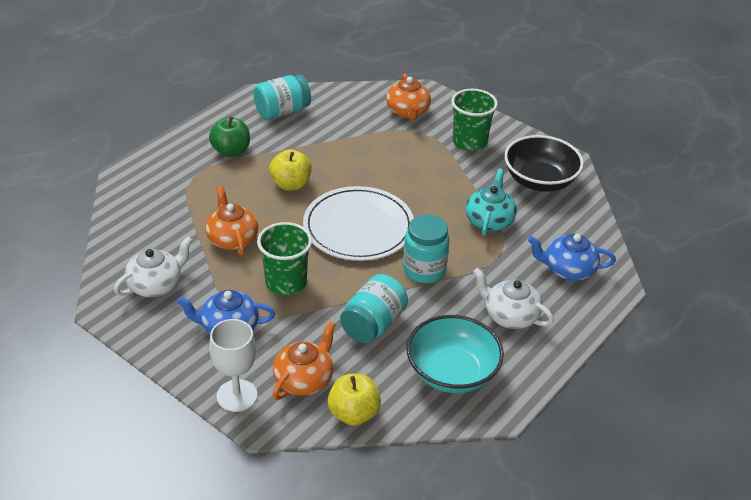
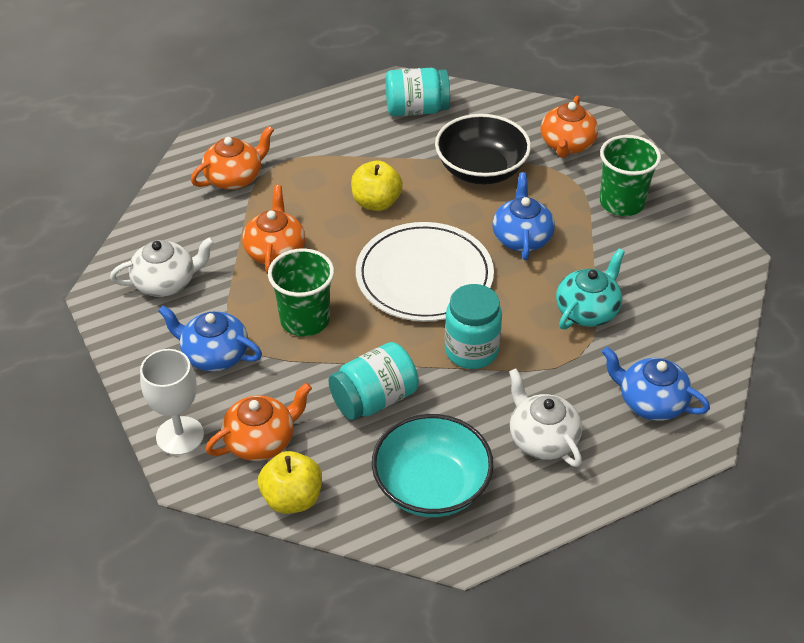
camera: 25 degrees right, 5 degrees up
(166, 193) = (235, 178): none -> orange teapot
(231, 151) = (332, 145): green apple -> none
(413, 183) = (522, 238): none -> blue teapot
(539, 181) = (683, 276): black bowl -> black bowl (481, 170)

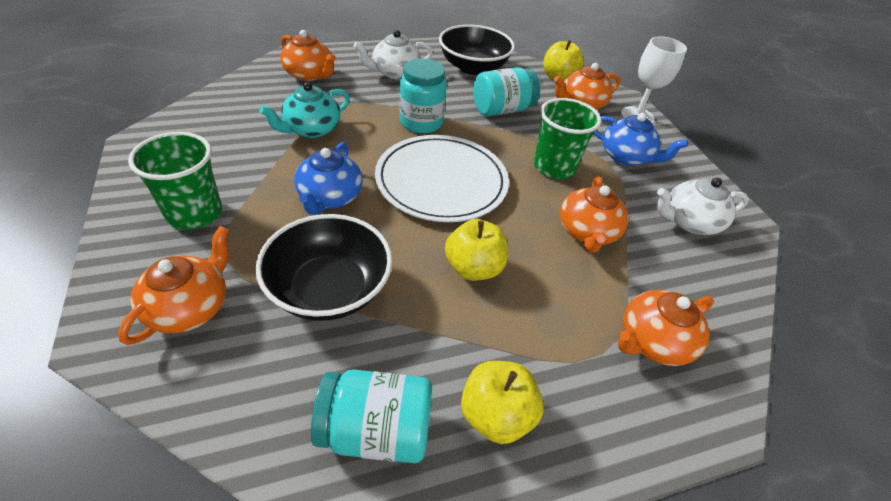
camera: 175 degrees left, 0 degrees up
(347, 125) = (495, 415): none -> yellow apple
(431, 487) = (473, 67): turquoise bowl -> black bowl
(542, 439) = (394, 73): white teapot -> white teapot turned 90 degrees clockwise
(650, 402) = (309, 74): blue teapot -> orange teapot

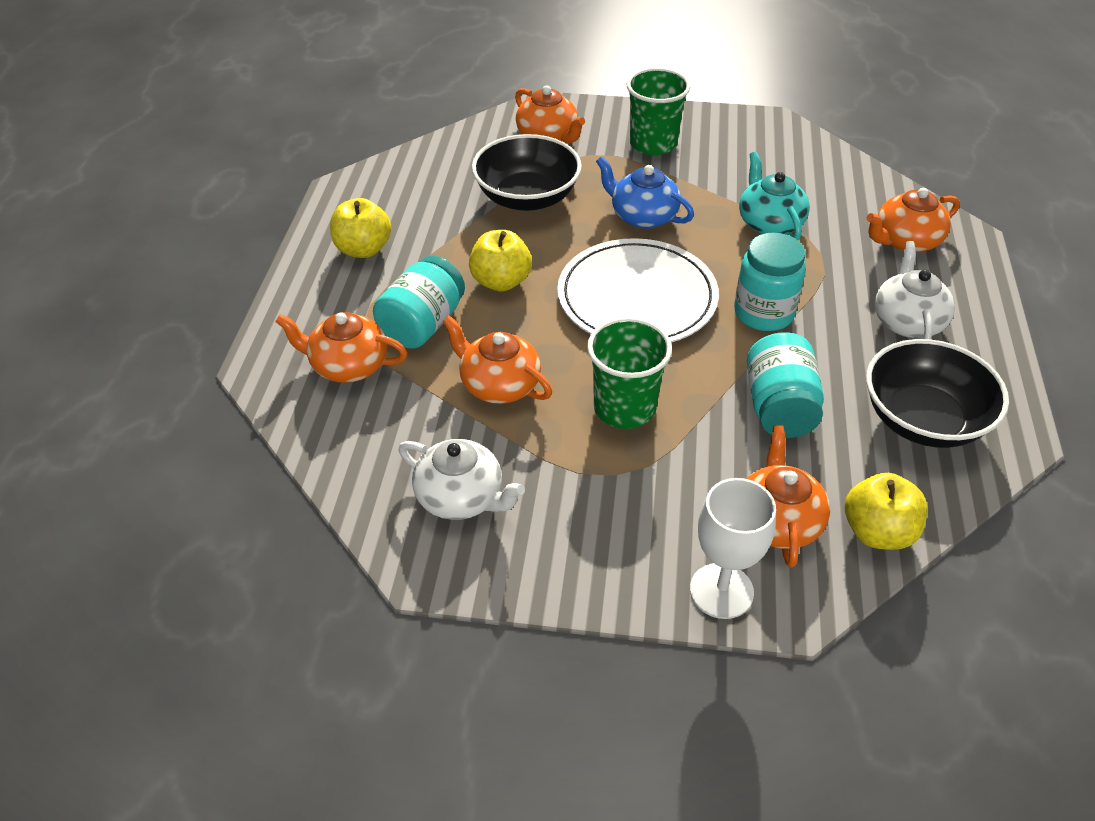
camera: 120 degrees right, 0 degrees up
(376, 430) = (396, 196): turquoise jar -> turquoise jar (422, 324)
(626, 157) = (616, 505): blue teapot -> none
(652, 341) = (348, 365): orange teapot -> orange teapot turned 75 degrees counterclockwise
(689, 221) = (461, 497): white teapot -> white teapot turned 105 degrees clockwise

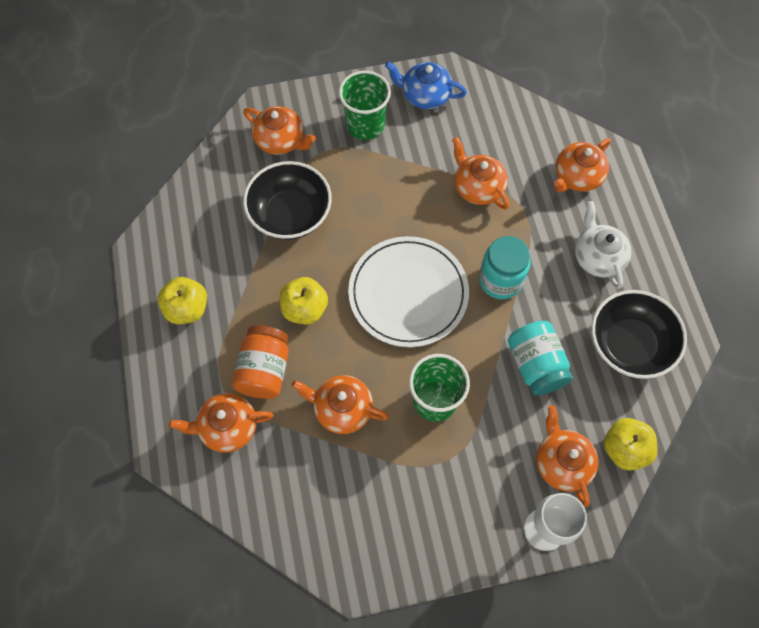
camera: 20 degrees left, 20 degrees up
(422, 324) = (264, 370): turquoise jar -> orange jar
(461, 497) = (355, 515): white teapot -> none
(642, 216) = (384, 208): blue teapot -> blue teapot (425, 95)
(769, 223) = (478, 187): turquoise teapot -> orange teapot

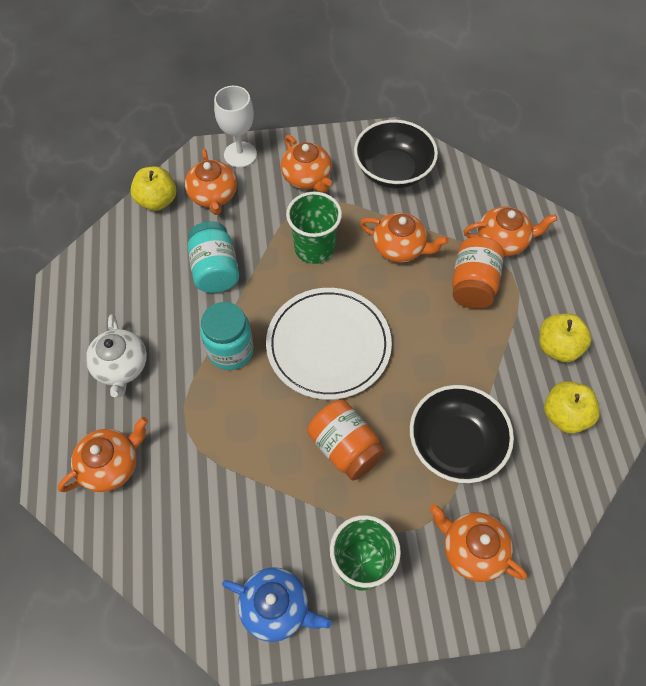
camera: 175 degrees left, 5 degrees down
(305, 309) = (436, 337): yellow apple -> yellow apple (564, 415)
(384, 204) = (345, 447): none -> orange jar
(478, 187) = (232, 461): orange teapot -> orange teapot (307, 178)
(629, 345) = (121, 280): black bowl -> black bowl (393, 171)

